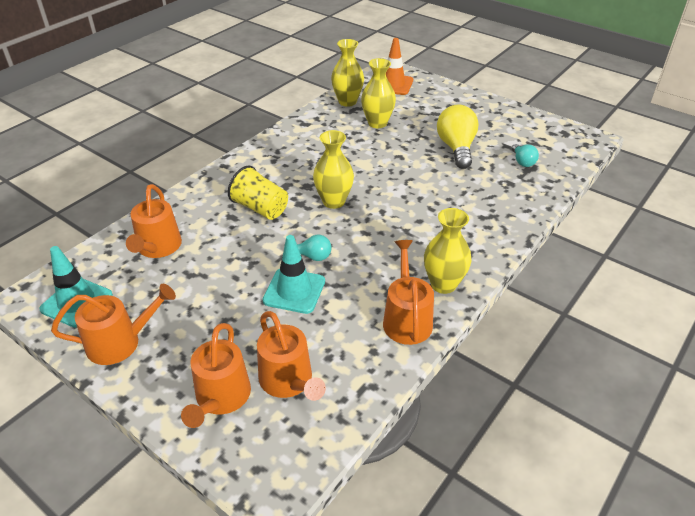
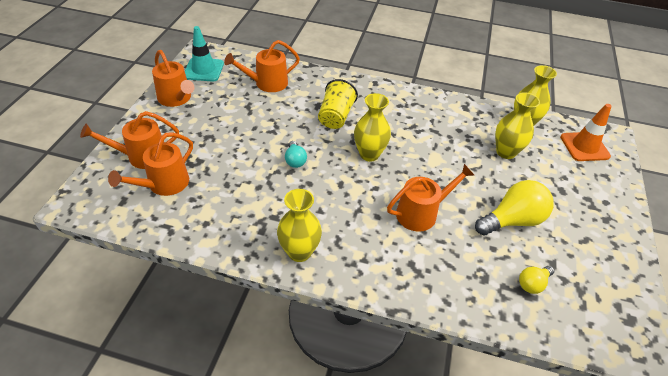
camera: 65 degrees right, 5 degrees up
(294, 291) = (253, 161): turquoise traffic cone -> none
(406, 319) = (247, 236): orange watering can -> orange watering can (421, 213)
(522, 162) = (532, 284): turquoise light bulb -> yellow light bulb

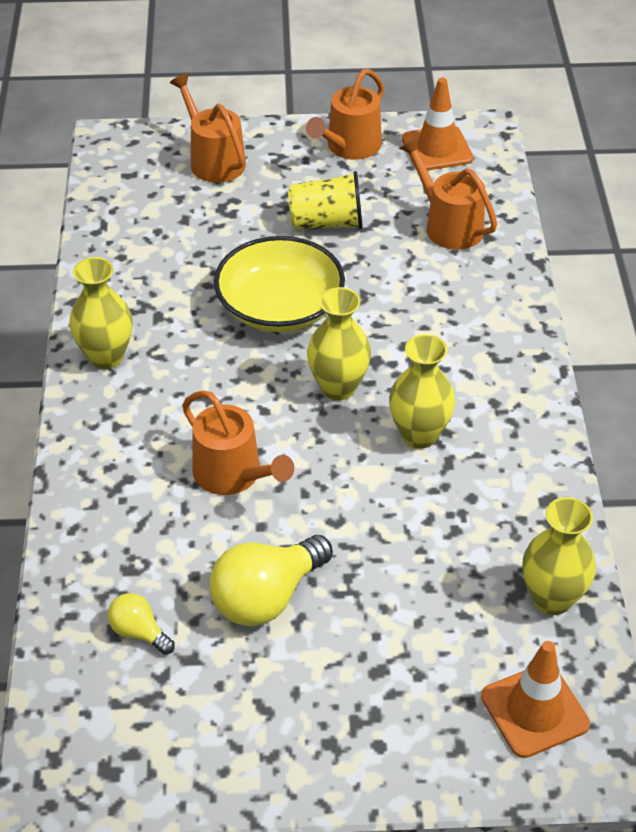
camera: 75 degrees right, 0 degrees up
(164, 184) = (172, 197): orange watering can -> none
(203, 70) = (437, 149): turquoise traffic cone -> orange traffic cone
(295, 160) = (280, 307): turquoise light bulb -> yellow bowl
(335, 116) = (411, 326): yellow cup -> yellow cup (326, 223)
(506, 152) = (444, 575): yellow vase -> yellow vase (419, 435)
(512, 220) = (266, 597): yellow light bulb -> yellow light bulb turned 90 degrees clockwise

